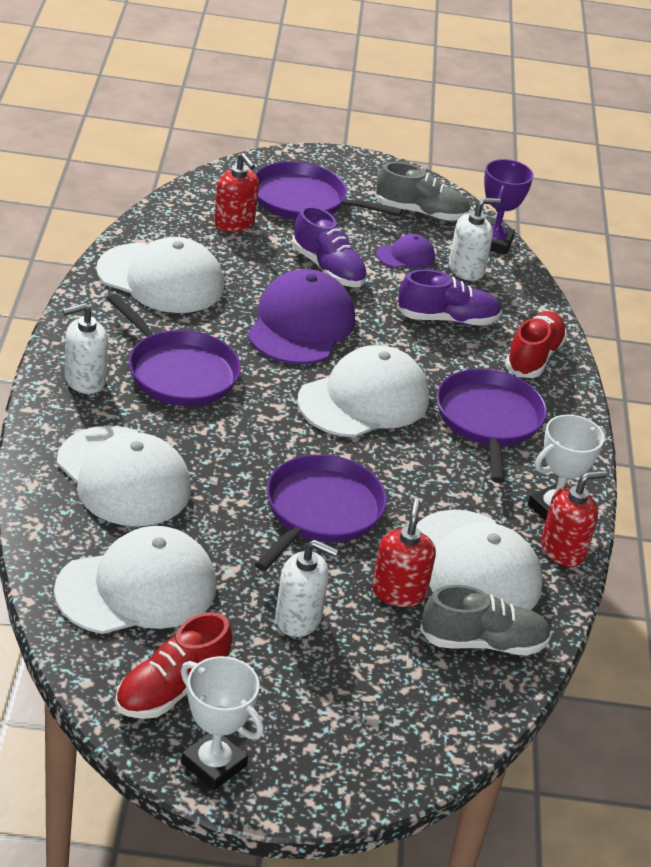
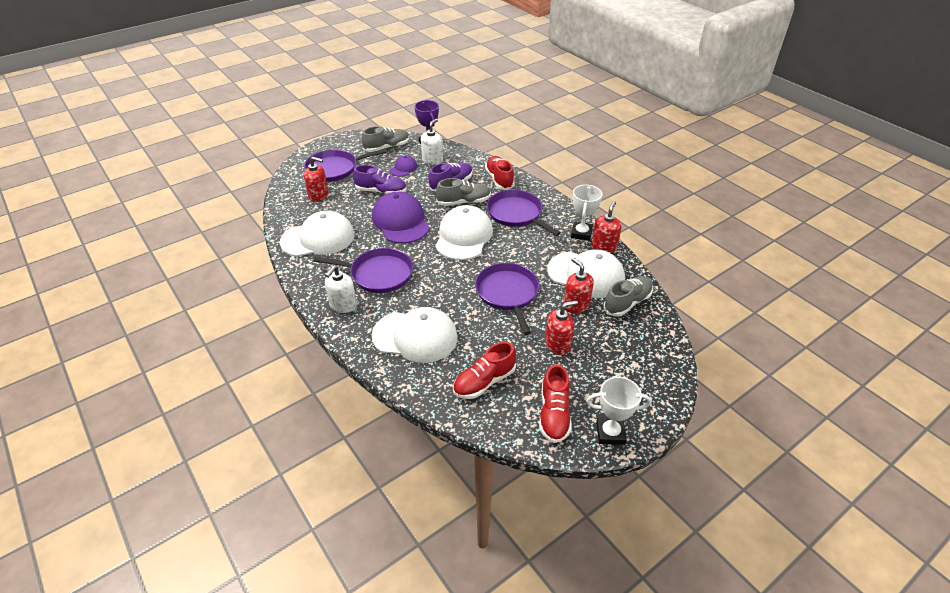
camera: 35 degrees left, 5 degrees up
(137, 588) = (484, 382): white cap -> red shoe
(298, 618) = (558, 344): white soap dispenser -> red soap dispenser
(431, 355) = (464, 202): none -> grey shoe

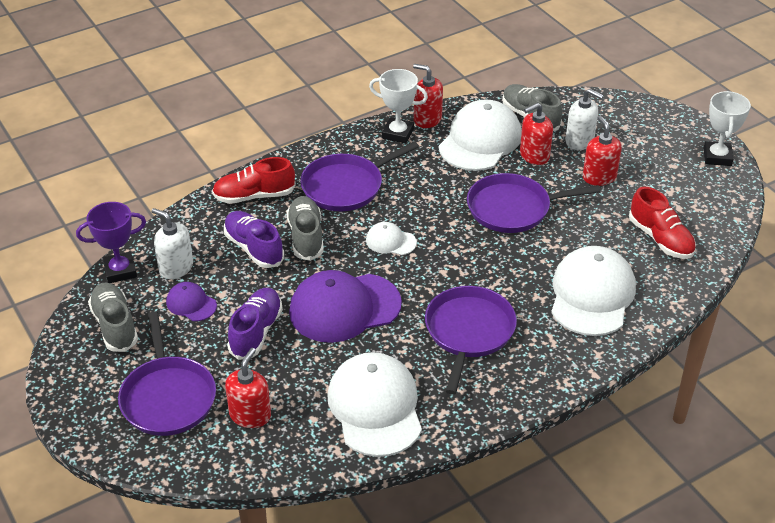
camera: 85 degrees left, 0 degrees up
(343, 305) = (534, 368): white soap dispenser -> white soap dispenser (579, 141)
(463, 236) = (390, 241): white cap -> white cap, size x0.48
(554, 414) = (699, 191): red shoe -> none

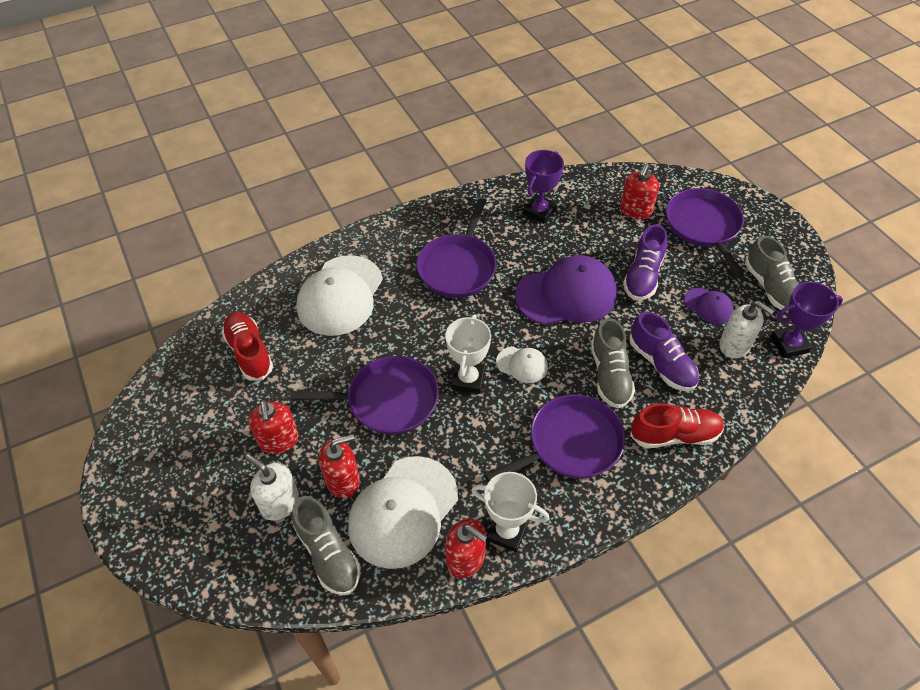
camera: 175 degrees left, 10 degrees up
(375, 407) = (539, 211): white cap -> purple trophy
(717, 157) = (127, 464): white trophy -> white trophy (468, 379)

